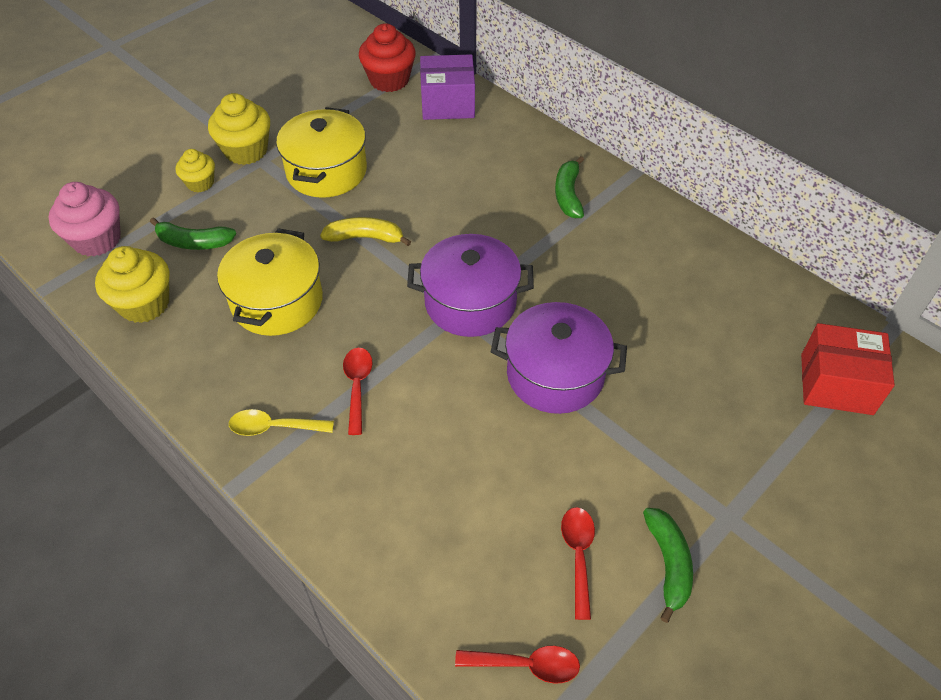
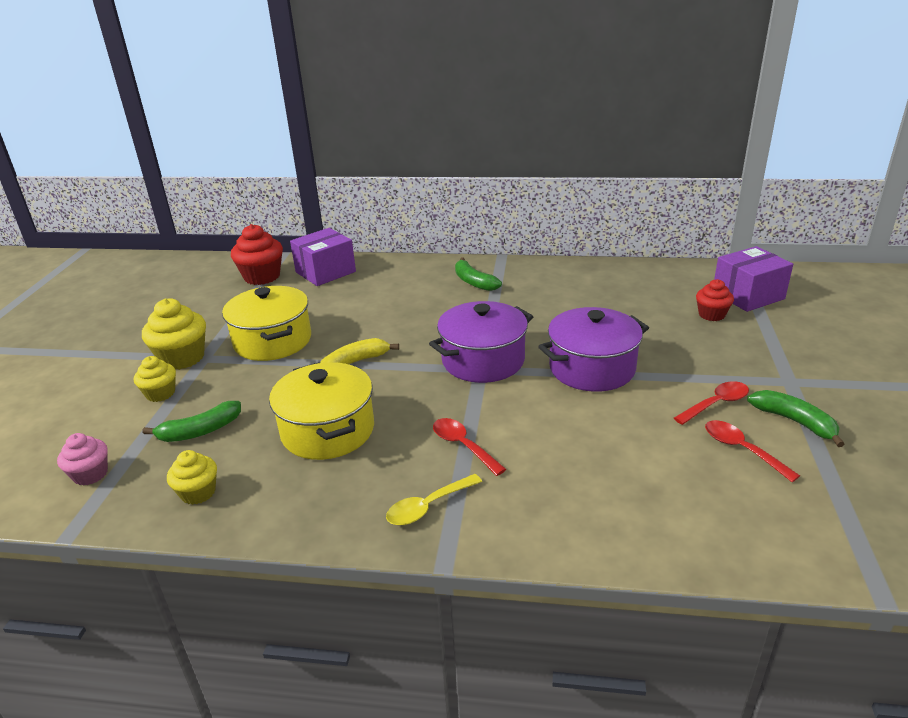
camera: 35 degrees left, 20 degrees down
(97, 239) = (90, 474): pink cupcake -> pink cupcake, size x0.61
(144, 304) = (198, 492): yellow cupcake -> yellow cupcake, size x0.61
(526, 665) = (801, 528): red spoon -> red spoon (716, 404)
(759, 384) = (711, 315): none -> red cupcake
(836, 384) = (748, 295): red box -> purple box

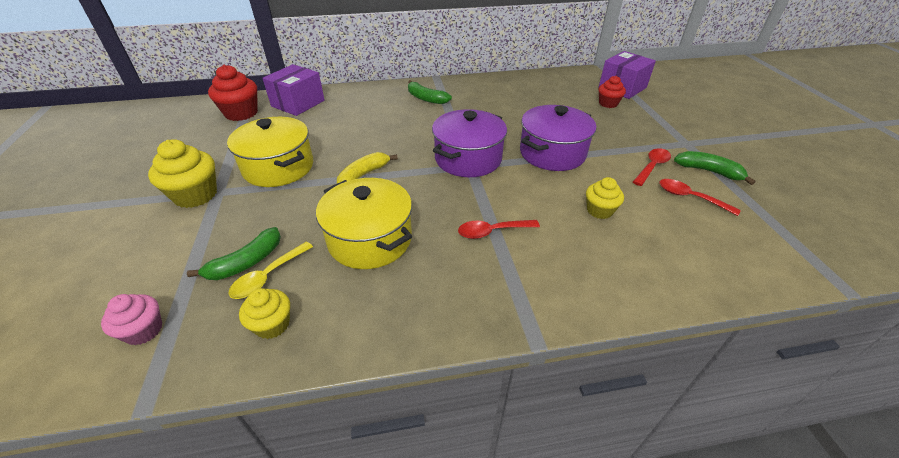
camera: 20 degrees left, 10 degrees up
(160, 393) = (187, 232): yellow cupcake -> yellow cupcake (599, 210)
(428, 506) = (494, 291): yellow spoon -> yellow spoon (268, 276)
(463, 446) = (492, 231): red spoon -> red spoon turned 45 degrees counterclockwise

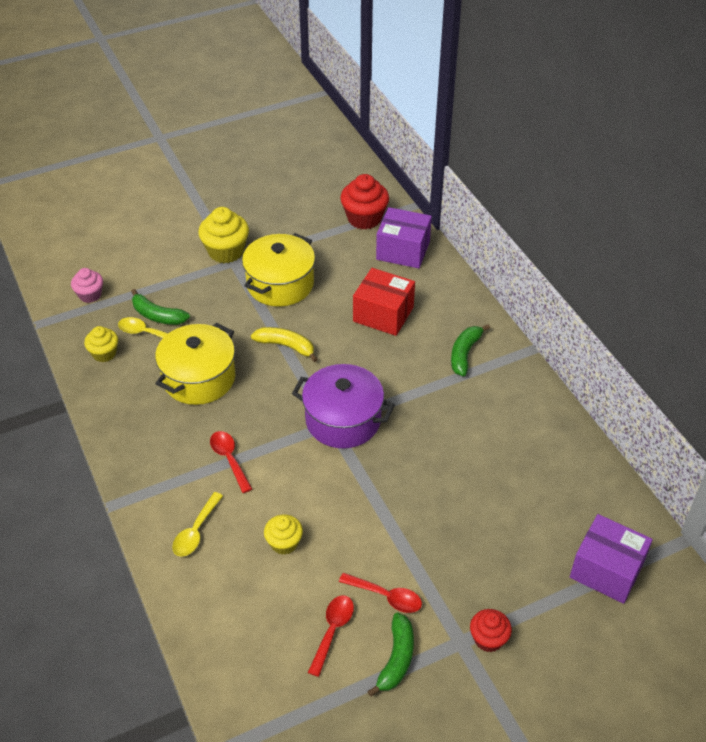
camera: 75 degrees right, 5 degrees up
(361, 122) = (383, 314): none -> red box
(552, 153) = (381, 494): purple pot -> none
(583, 269) = (196, 531): none -> yellow spoon
(608, 103) = (541, 551): red cupcake -> red cupcake (488, 639)

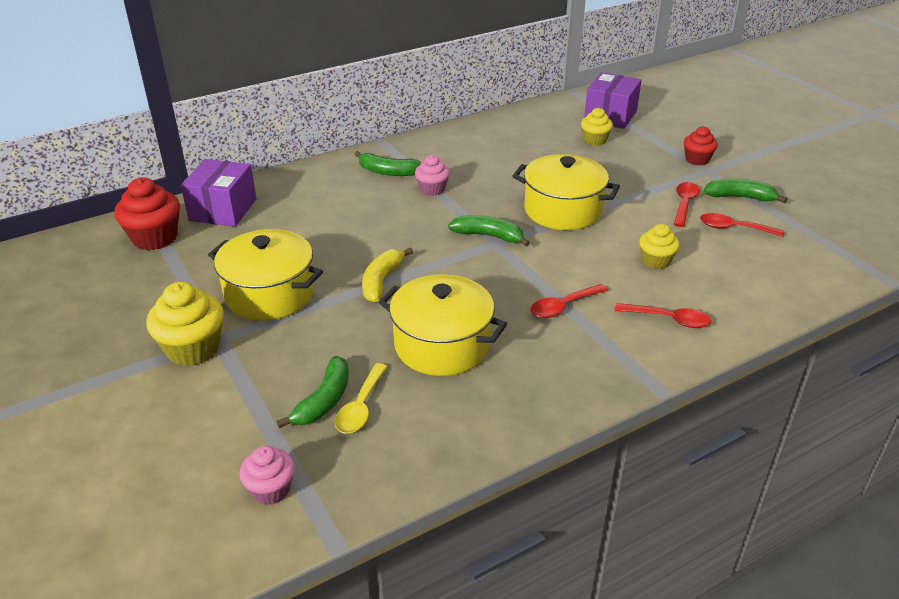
camera: 95 degrees left, 10 degrees down
(104, 353) = (404, 446): yellow cupcake -> yellow cupcake (595, 140)
(196, 531) = (668, 319): yellow spoon -> red spoon
(343, 420) = (488, 236): purple pot -> green banana
(382, 483) = (562, 210): none -> yellow pot
(383, 314) = (329, 218): red box -> none
(429, 385) = (432, 189): none -> pink cupcake

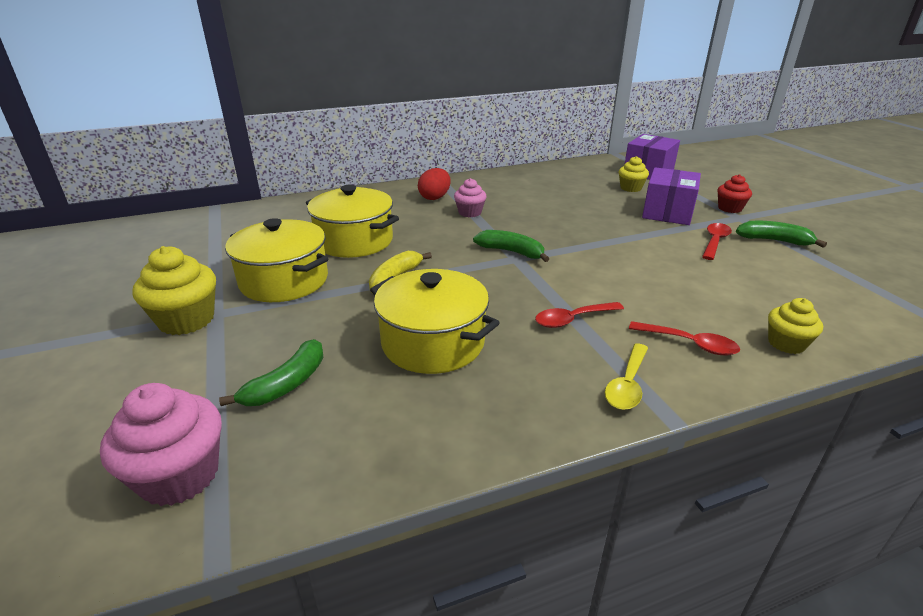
camera: 10 degrees right, 5 degrees down
(155, 238) = (210, 229): red cupcake -> none
(223, 210) = (279, 213): purple box -> purple box (667, 212)
(271, 489) = (179, 475): pink cupcake -> pink cupcake, size x1.64
(361, 407) = (322, 395): yellow spoon -> yellow spoon (627, 384)
(388, 172) = (435, 197): green banana -> red egg
(562, 210) = (589, 237): yellow pot -> yellow pot (354, 241)
(656, 261) = (680, 287): yellow cupcake -> yellow cupcake (786, 343)
(734, 228) = (767, 266): red spoon -> none

